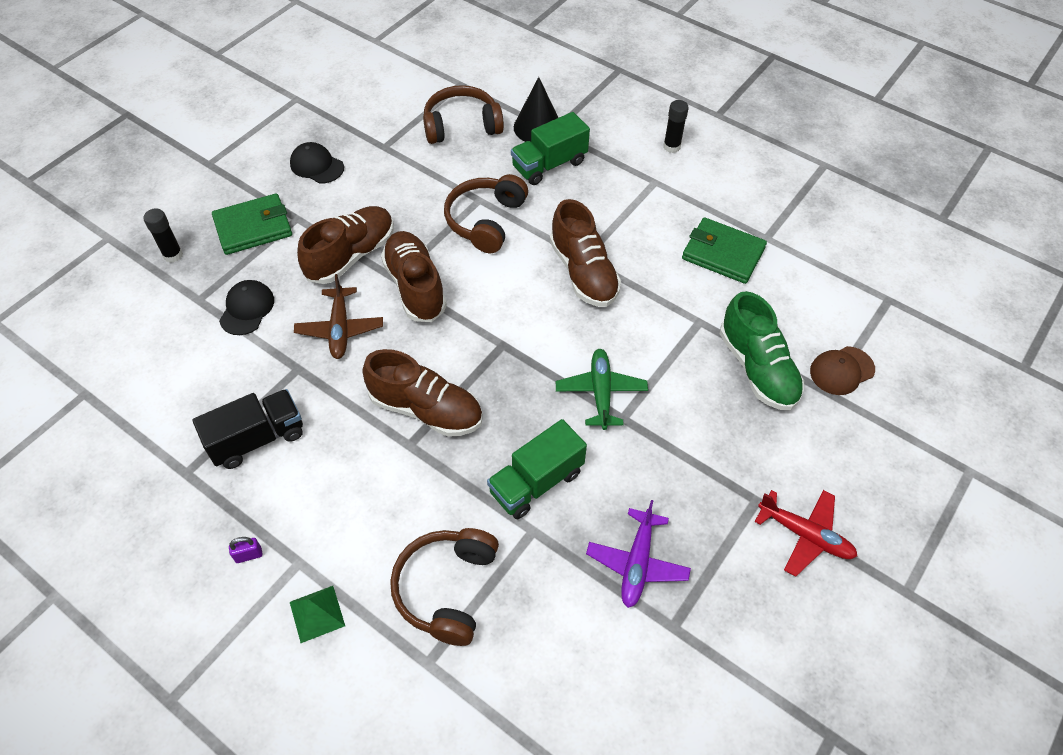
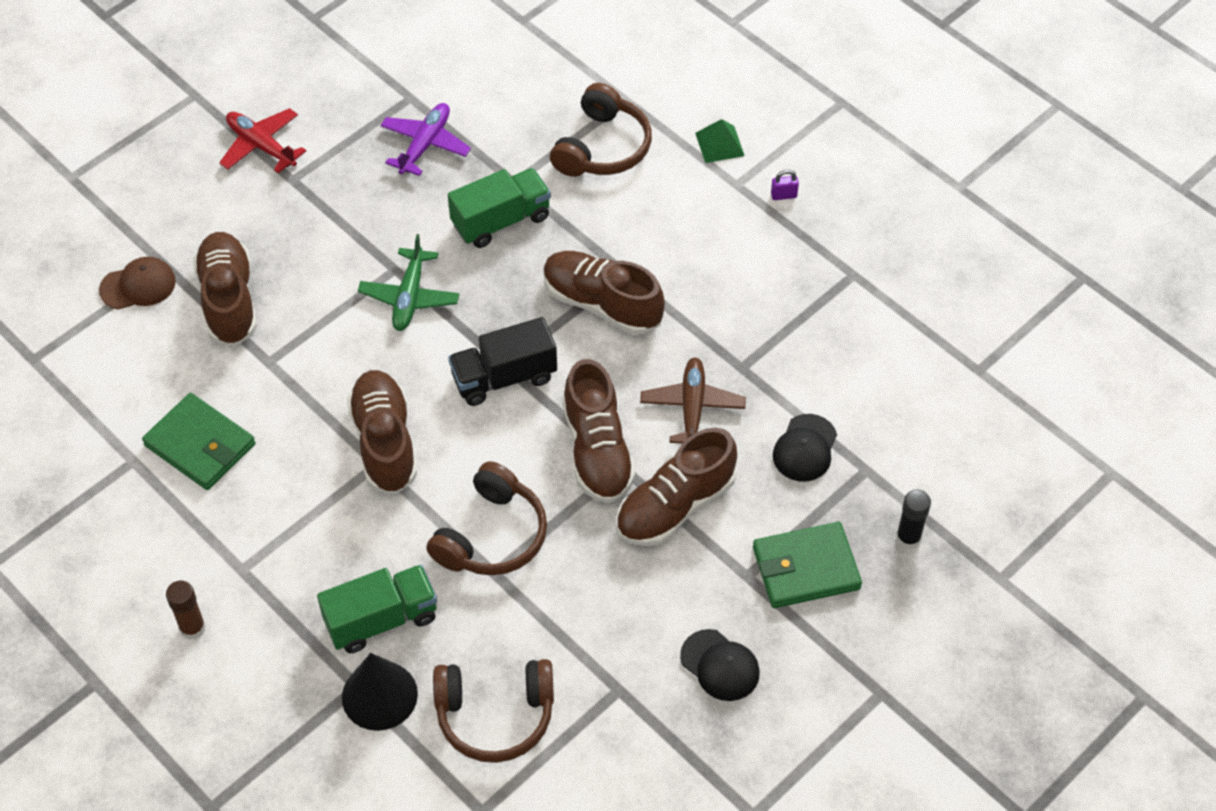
camera: 170 degrees left, 0 degrees up
(257, 439) = (782, 297): black truck -> black truck (504, 377)
(671, 147) = (192, 628): black glue stick -> brown glue stick
(757, 368) = (229, 300): green shoe -> brown shoe

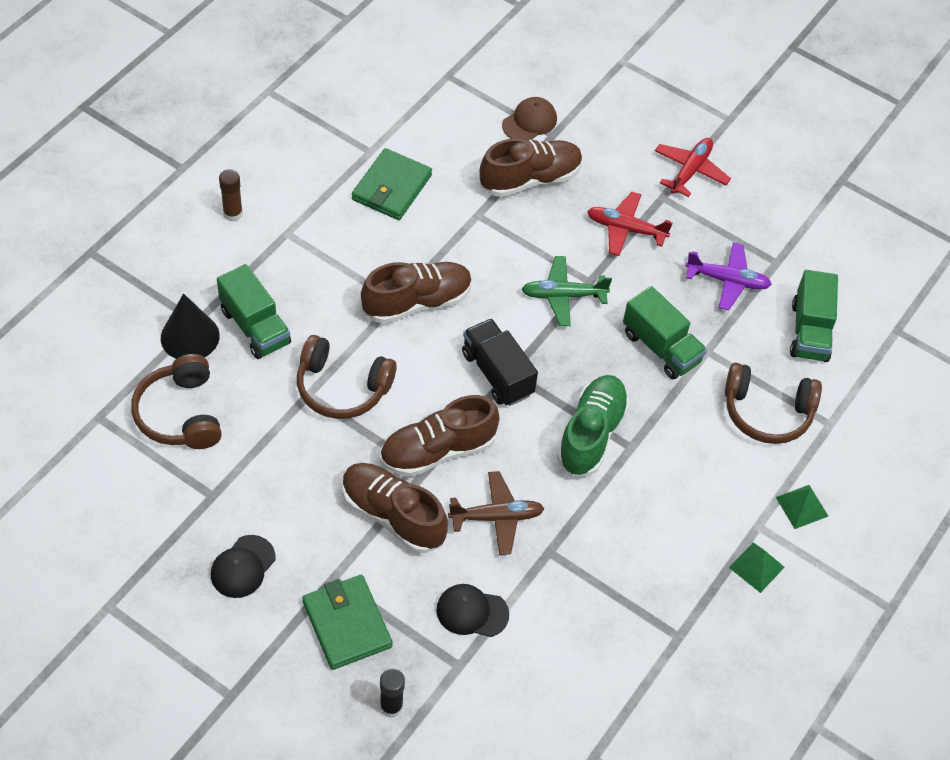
camera: 75 degrees right, 0 degrees up
(138, 286) = (529, 122): brown cap -> brown cap turned 105 degrees counterclockwise
(329, 222) = (625, 229): none -> red plane
(508, 90) = (809, 331): none -> green truck
(602, 304) = (591, 434): brown shoe -> green shoe
(783, 195) = (756, 567): purple padlock -> green pyramid

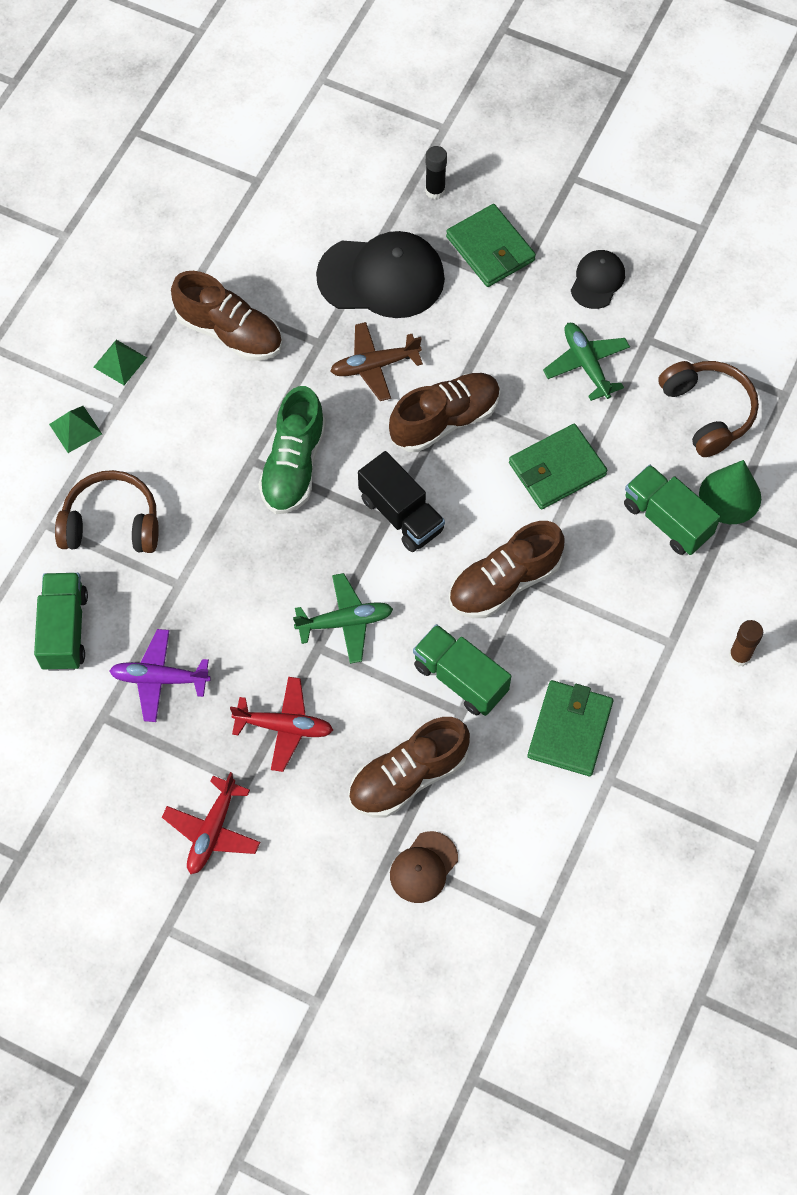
camera: 175 degrees right, 10 degrees up
(190, 336) = (730, 496): black cone -> green cone
(283, 481) = (586, 364): none -> green plane
(342, 387) = (557, 469): brown headphones -> green wallet
(393, 516) = (473, 350): brown shoe -> brown shoe (229, 332)
(472, 612) = (381, 277): black cap -> black cap, size x1.91
(661, 347) = (230, 578): green truck -> green truck (460, 678)

